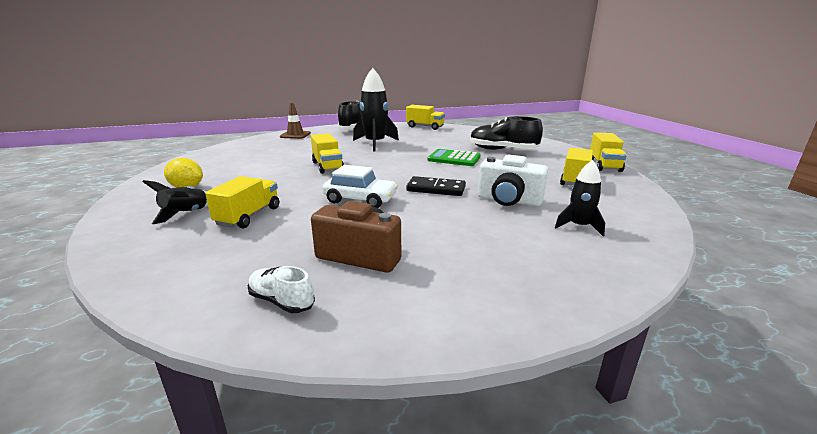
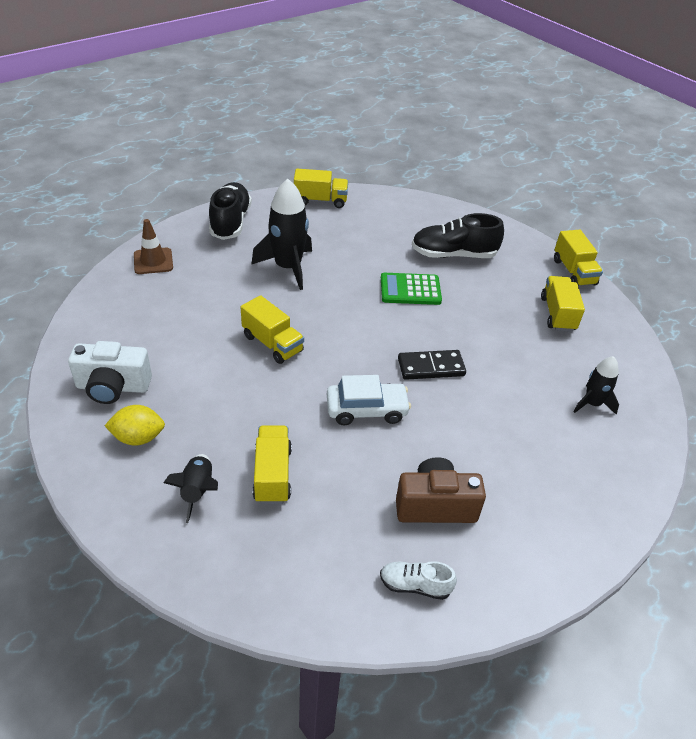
camera: 25 degrees left, 20 degrees up
(509, 200) = (513, 373): white camera -> white camera (113, 387)

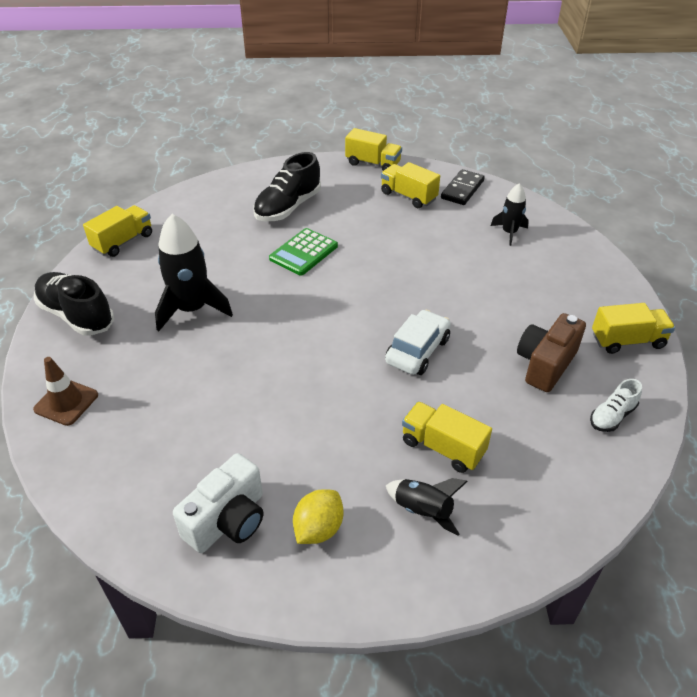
camera: 50 degrees left, 0 degrees up
(272, 343) = (283, 370): yellow truck -> yellow truck (627, 341)
(431, 367) = (403, 289): black domino -> black domino (462, 189)

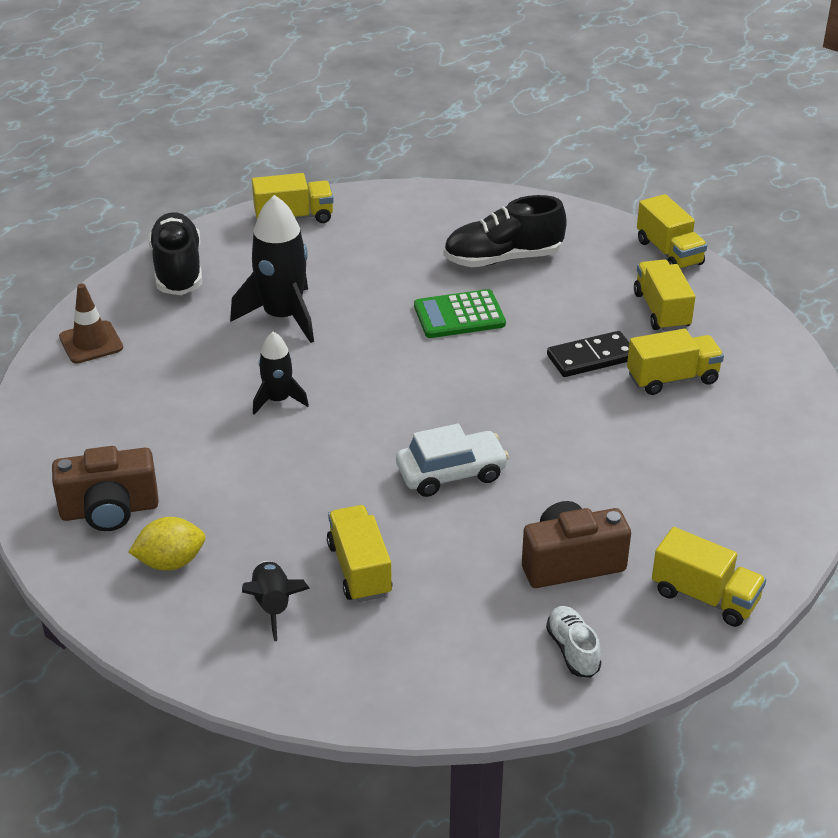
camera: 40 degrees right, 5 degrees down
(228, 520) = (109, 510): white camera -> brown camera
(460, 230) = (672, 378): none -> yellow truck
(462, 189) = (742, 334): black domino -> black domino (591, 357)
(509, 233) = (731, 411): black rocket -> black rocket (278, 400)
(612, 416) = (573, 650): white shoe -> white shoe turned 75 degrees clockwise

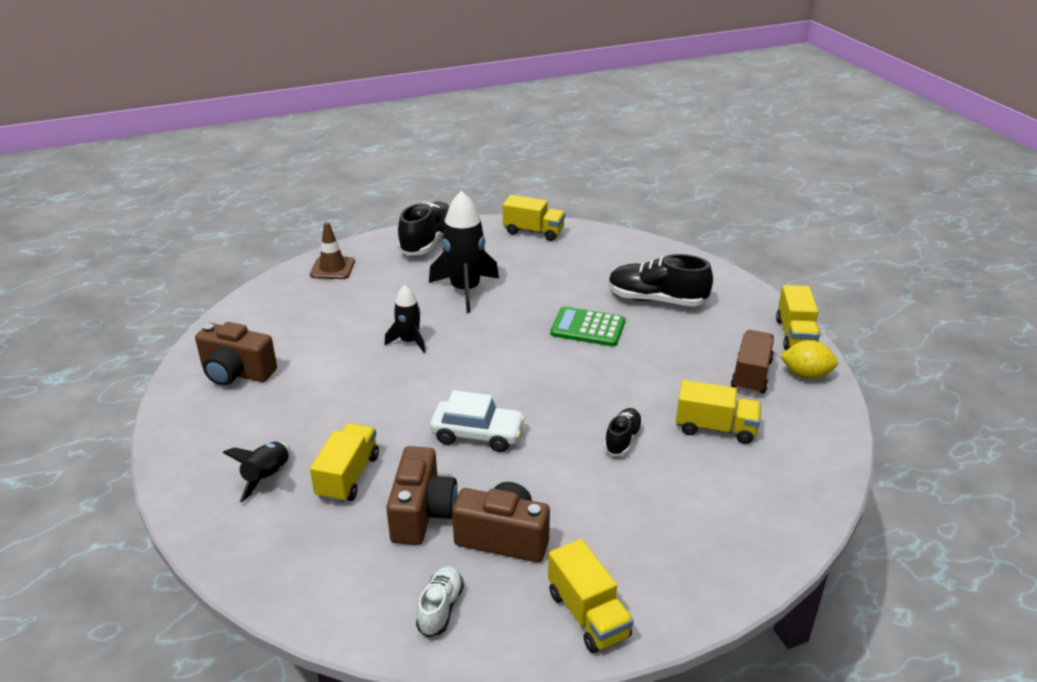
camera: 30 degrees right, 5 degrees down
(171, 562) = (237, 420): yellow lemon -> yellow lemon (806, 375)
(472, 573) = (422, 513): none -> brown camera
(591, 357) = (662, 390): black domino -> none
(597, 423) = (622, 440): none -> black shoe
(661, 310) = (751, 375): yellow truck -> brown truck

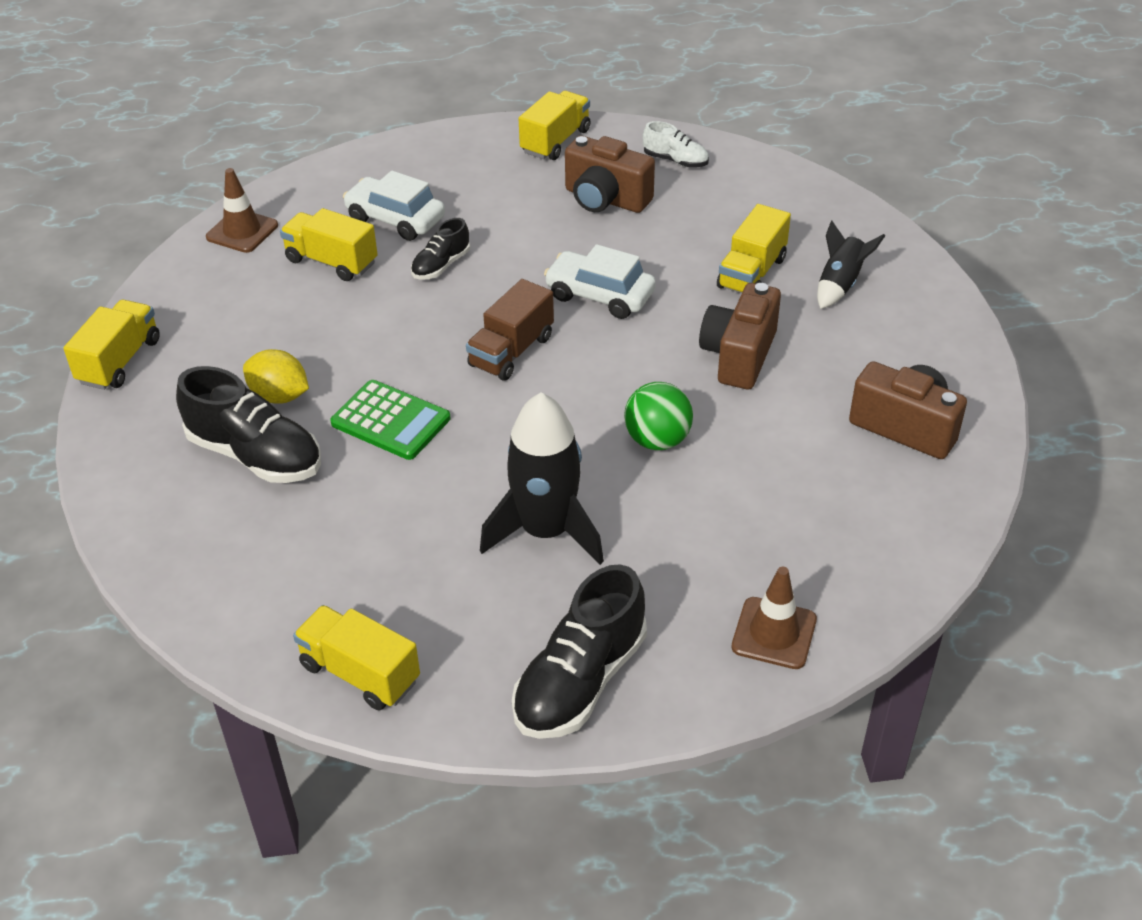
camera: 165 degrees left, 10 degrees up
(409, 341) = (657, 440): black rocket -> green ball
(422, 513) = (678, 229): brown camera -> brown camera (739, 355)
(440, 608) = (675, 161): white shoe -> white shoe turned 90 degrees counterclockwise
(588, 614) = (555, 141): yellow truck -> yellow truck turned 45 degrees clockwise
(693, 479) = (395, 219): none -> white car
(751, 375) = (233, 315): brown truck -> brown truck (511, 351)
(806, 375) = (168, 305): yellow lemon -> yellow lemon (279, 396)
(815, 444) = (242, 231): none -> brown traffic cone

